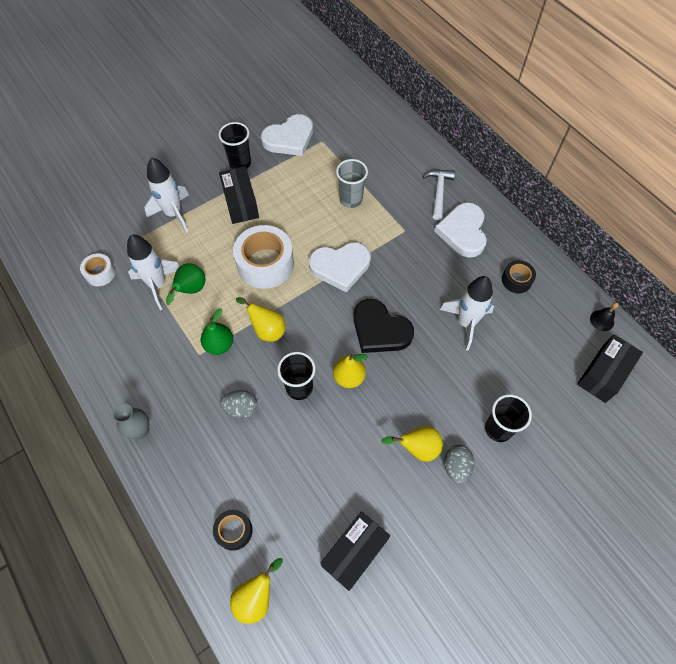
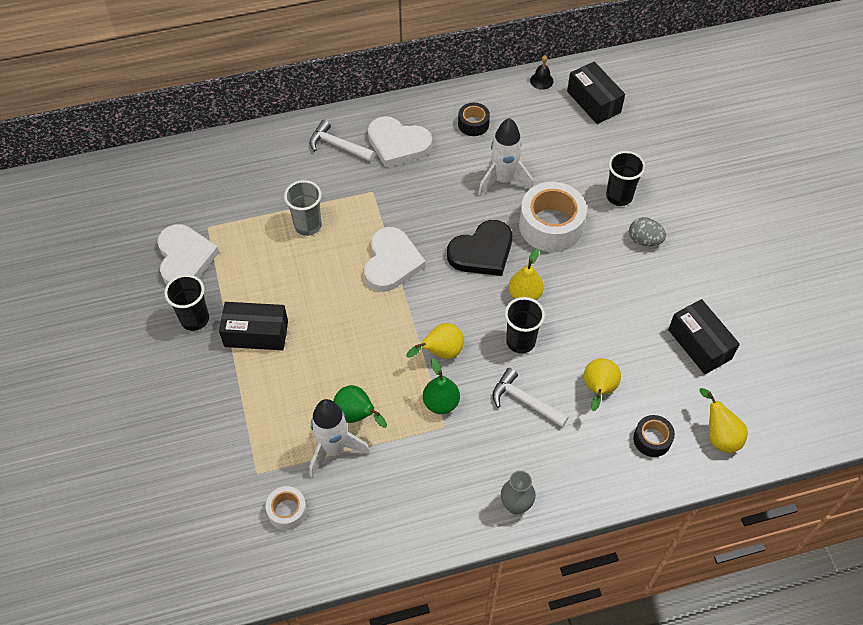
camera: 70 degrees left, 5 degrees down
(174, 214) = (236, 409): white rocket -> none
(241, 408) = (524, 401): grey egg -> white hammer
(265, 264) = (355, 331): white tape -> white tape (551, 225)
(417, 448) = (617, 263): yellow pear -> yellow pear (598, 390)

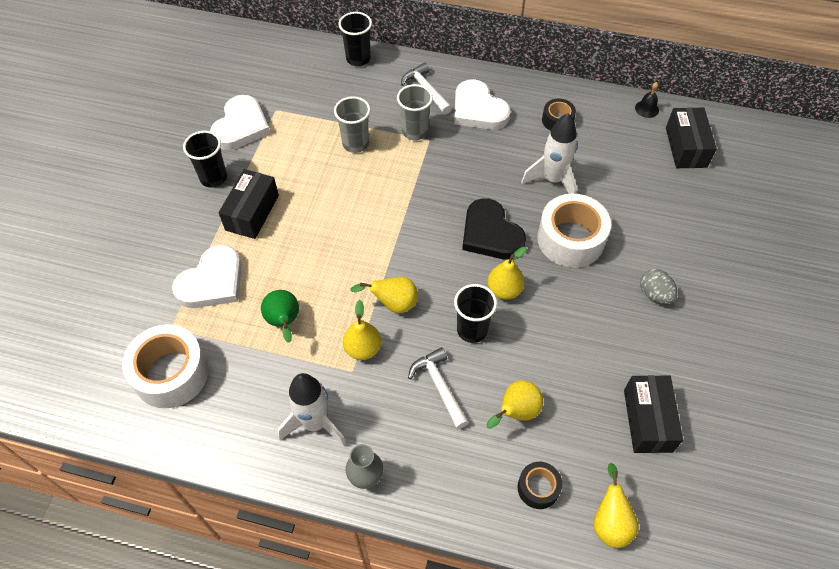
camera: 30 degrees right, 0 degrees up
(256, 334) = (252, 212): black box -> black box turned 75 degrees clockwise
(287, 511) = (171, 373): white tape -> white tape, size x1.92
(334, 449) = (245, 341): white rocket -> white rocket (315, 423)
(354, 190) = (415, 131): none -> grey cup
(391, 262) = (404, 206): white heart -> white heart (212, 281)
(441, 403) = (363, 348): green pear -> yellow pear
(482, 252) = (490, 233): black heart -> black heart turned 60 degrees clockwise
(619, 196) = (655, 242): black cup -> black cup (358, 59)

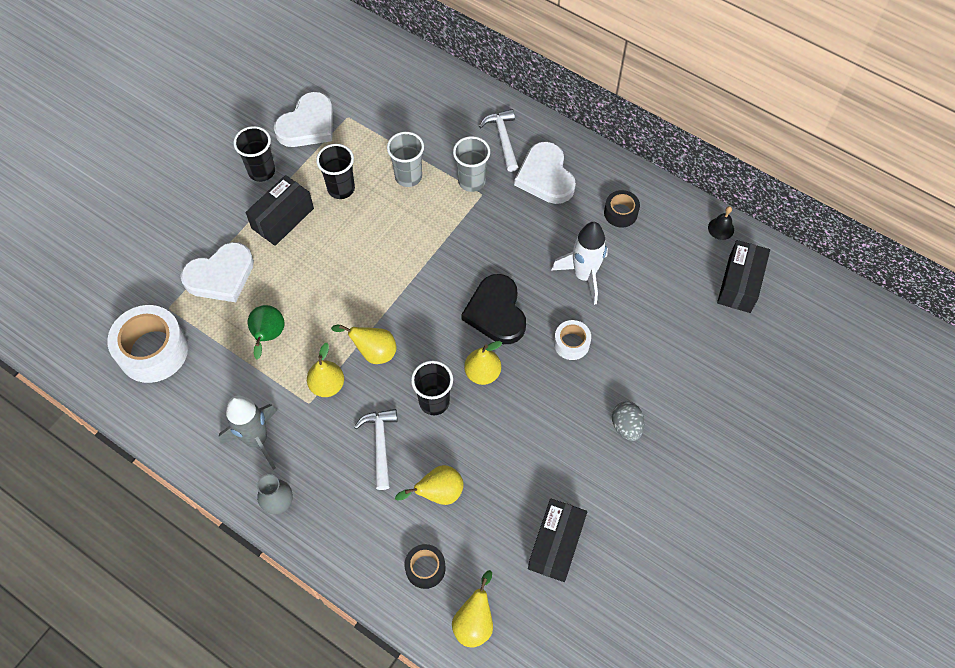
camera: 20 degrees right, 5 degrees up
(315, 423) = (257, 440): white rocket -> grey rocket
(358, 59) = (450, 84): black cup -> black cup (341, 189)
(570, 239) = (571, 343): white tape -> white tape, size x0.52

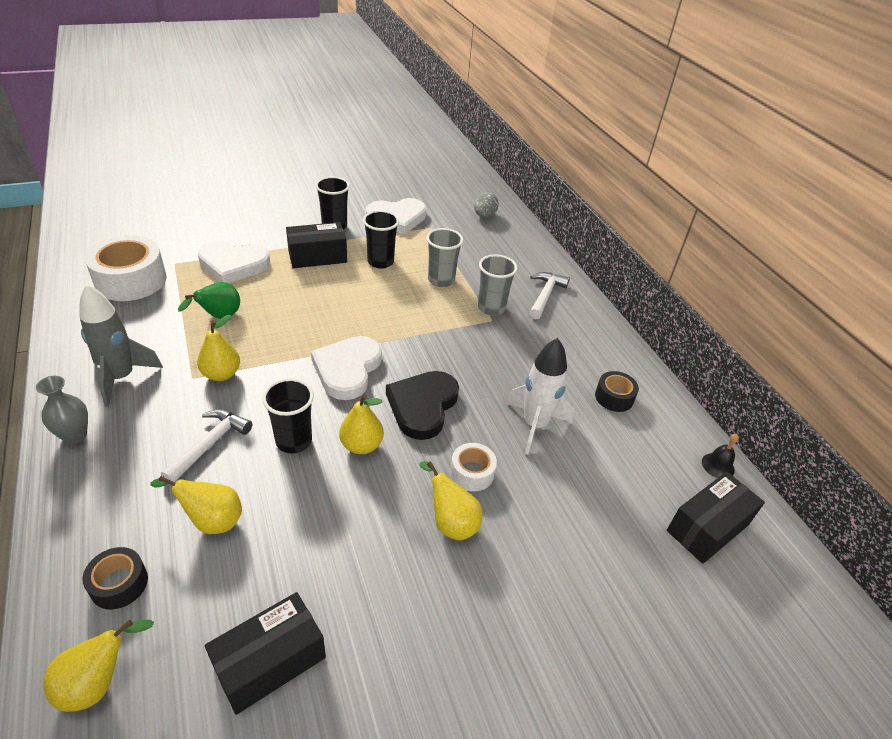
camera: 30 degrees right, 20 degrees down
(373, 352) = (285, 373): yellow pear -> yellow pear (451, 522)
(545, 176) = (561, 336): white heart -> white heart (347, 369)
(626, 426) = (463, 588): grey egg -> grey egg (484, 216)

